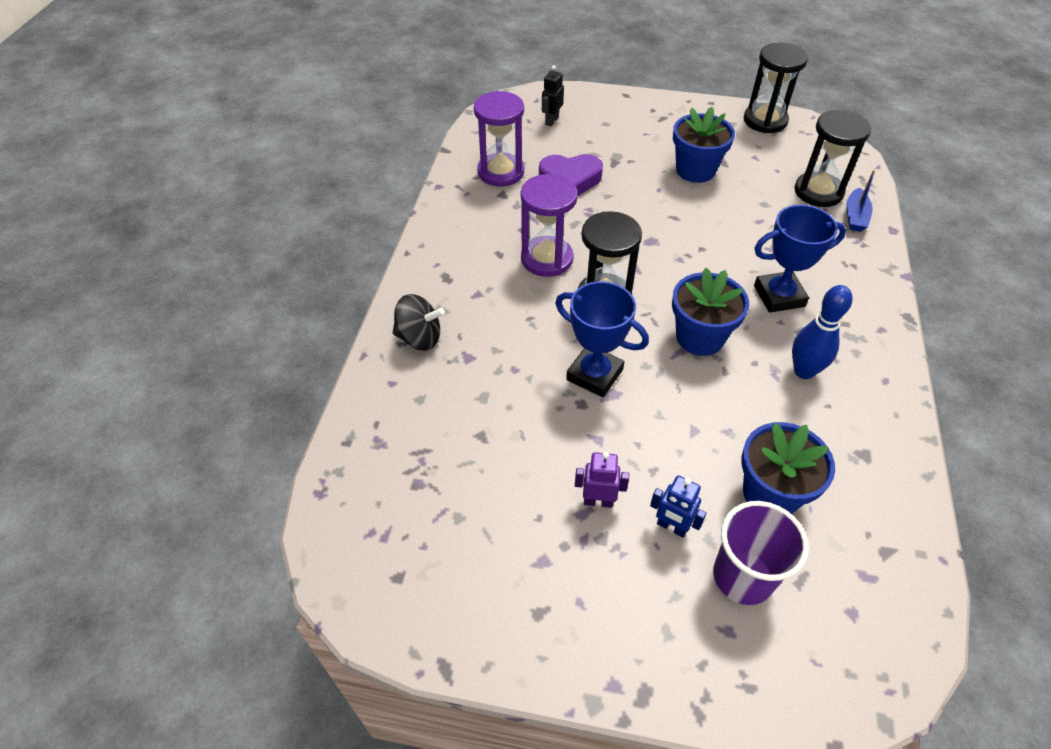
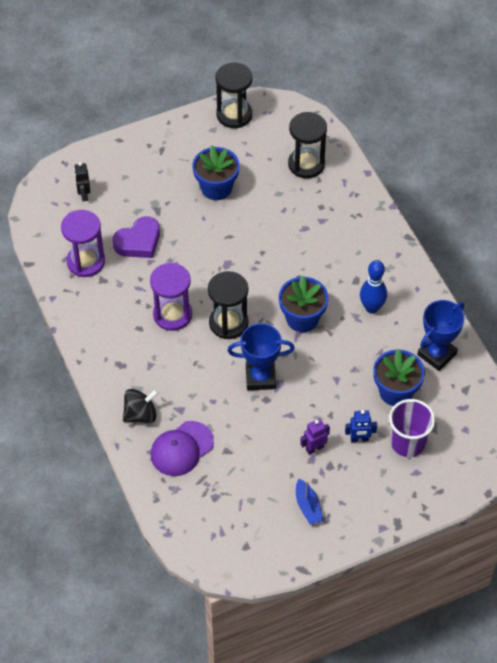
camera: 35 degrees left, 5 degrees up
(430, 401) = (181, 449): none -> purple cap
(779, 296) = (329, 263): blue trophy -> blue trophy (437, 354)
(855, 216) = (339, 173): blue boat -> blue boat (308, 506)

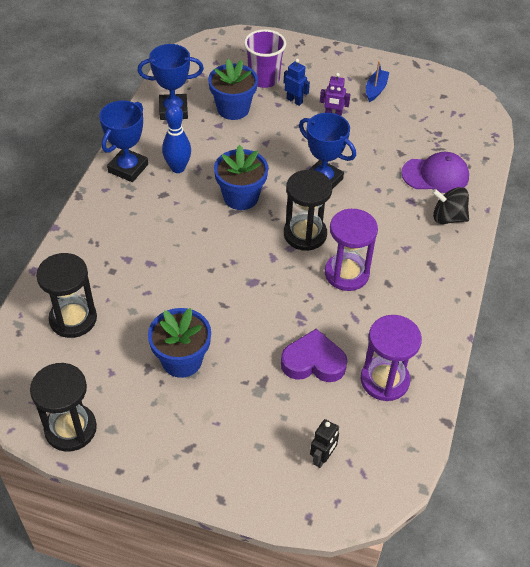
camera: 140 degrees left, 5 degrees down
(404, 281) = (128, 168): none -> blue trophy

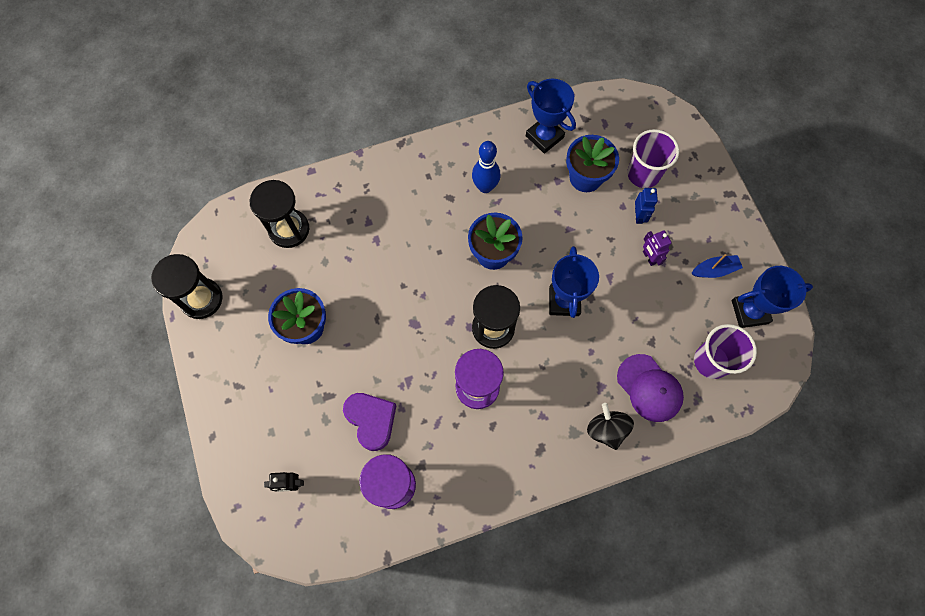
camera: 55 degrees right, 20 degrees up
(128, 168) = (455, 154): blue trophy -> blue trophy (749, 312)
(443, 132) = (711, 361): none -> purple cup

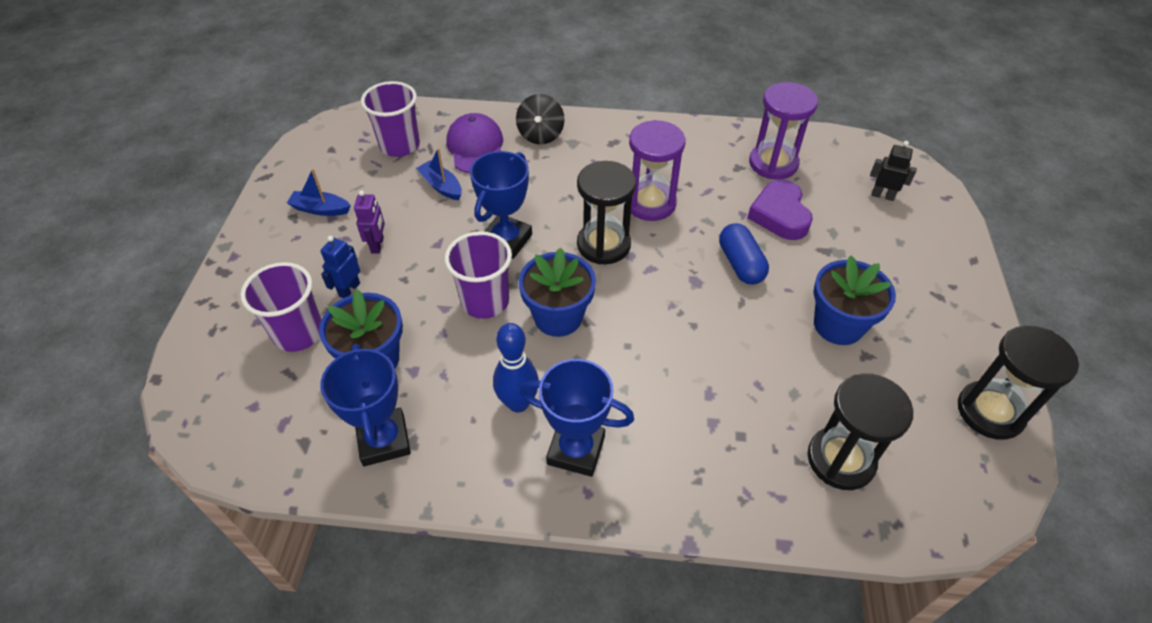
camera: 155 degrees left, 20 degrees down
(387, 353) = (740, 264): none -> blue capsule
(546, 245) = (485, 301): none -> purple cup
(646, 332) = (441, 186): none -> blue boat
(749, 312) = (324, 166): blue trophy -> blue trophy (576, 450)

